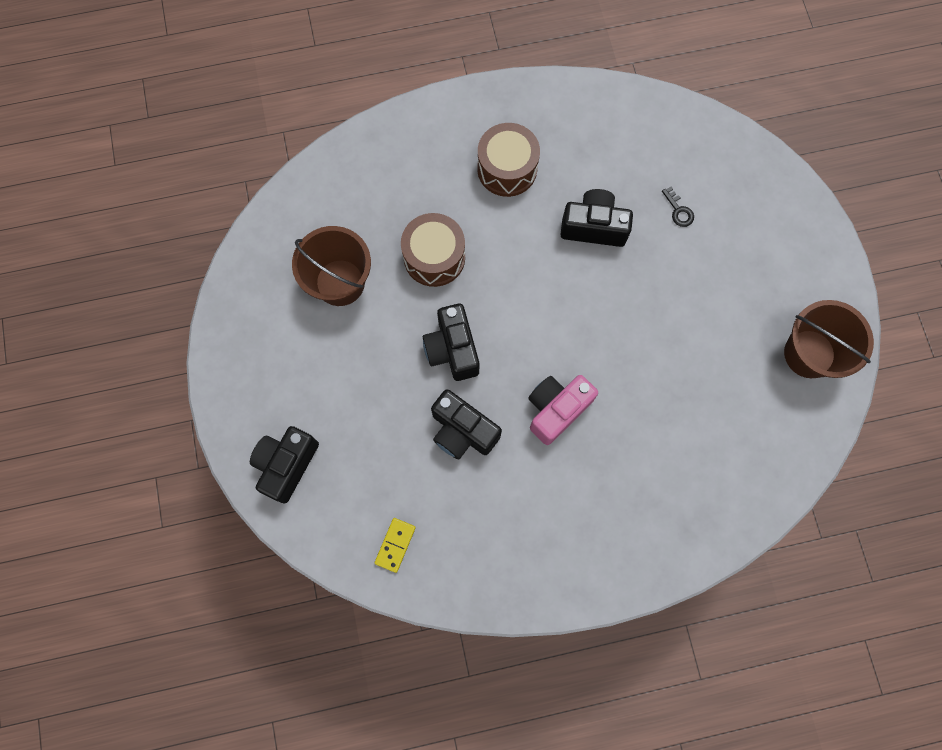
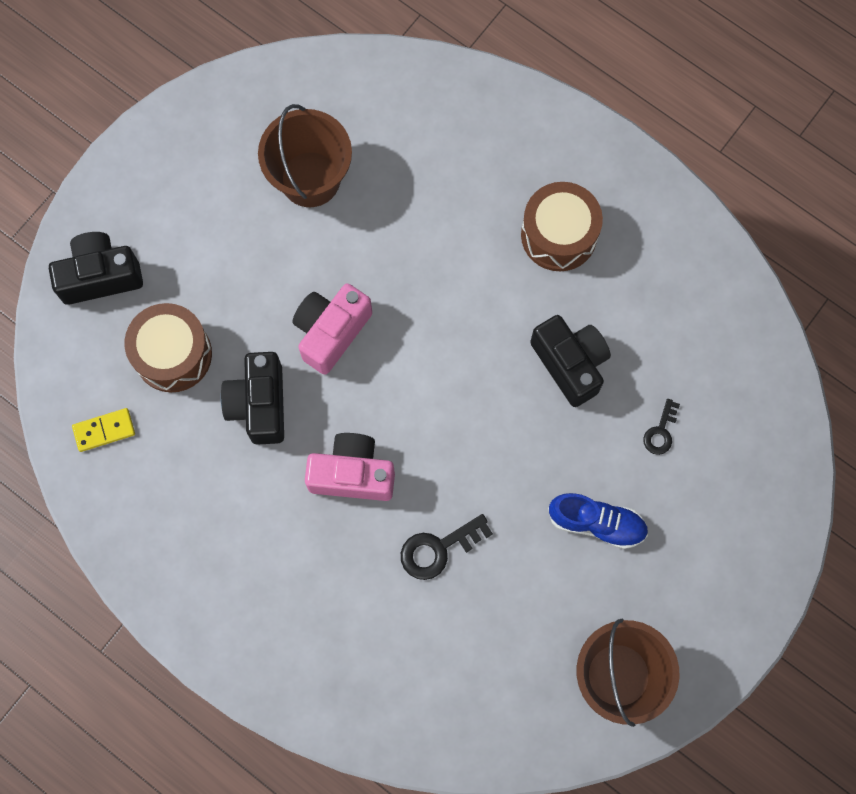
camera: 50 degrees right, 0 degrees up
(434, 257) = (408, 242): brown drum -> brown drum (173, 354)
(452, 349) = (331, 332): black camera -> pink camera
(647, 396) = (438, 549): none -> black key
(705, 291) = (596, 523): none -> blue shoe

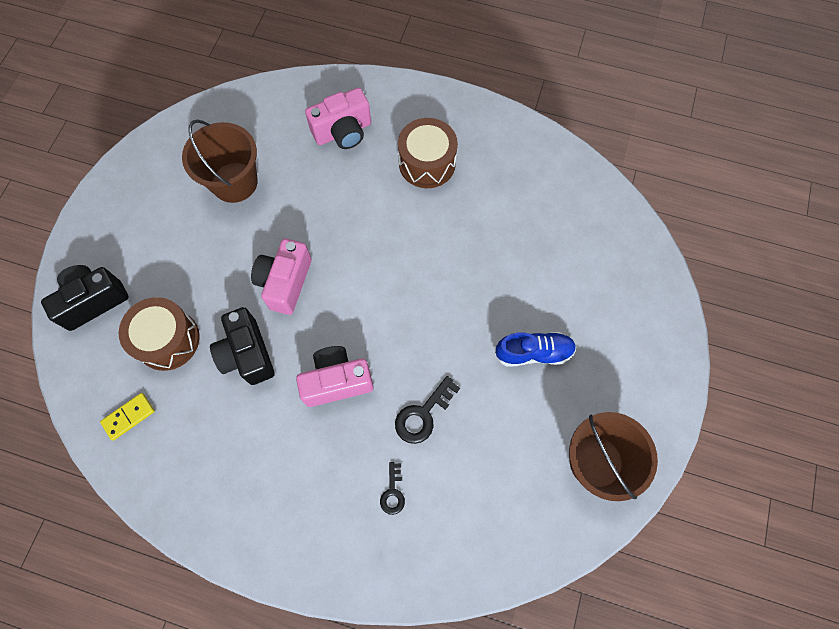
camera: 20 degrees left, 5 degrees down
(467, 156) = (343, 132): none -> pink camera
(570, 363) = (469, 246): black camera -> none
(661, 431) = (552, 271): black key -> black key (393, 492)

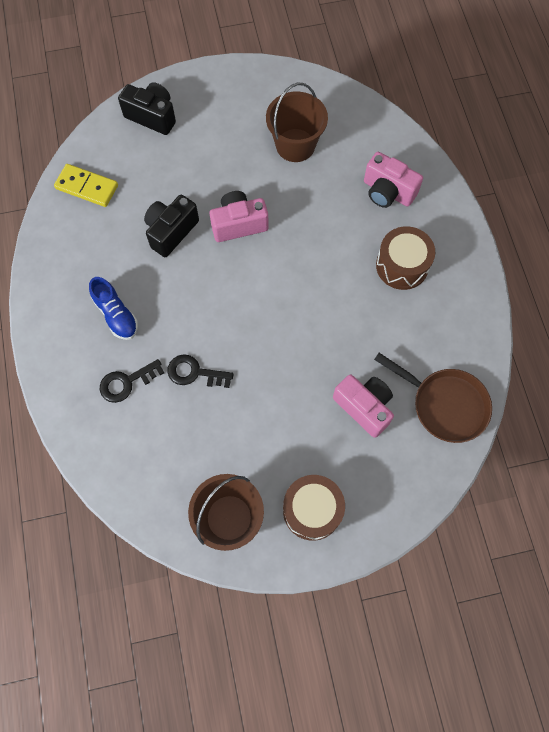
camera: 60 degrees right, 0 degrees up
(128, 416) = (87, 187): yellow domino -> yellow domino, size x1.56
(168, 340) = (152, 177): brown drum -> brown drum (312, 510)
(337, 381) = (185, 300): pink camera -> pink camera (364, 407)
(393, 492) = (126, 382): black key -> black key, size x1.61
(533, 352) = (290, 428): blue shoe -> blue shoe (116, 315)
(583, 206) = (445, 405): none -> brown pan

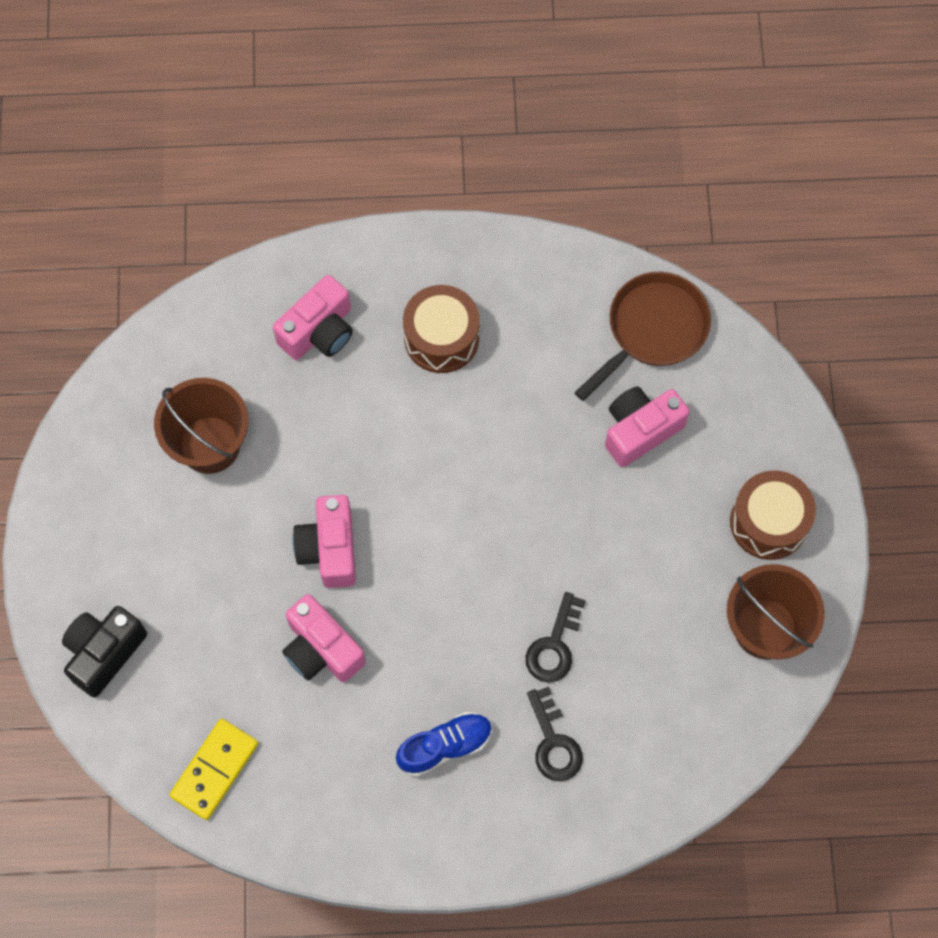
camera: 80 degrees left, 0 degrees up
(171, 231) = (321, 649): black camera -> pink camera

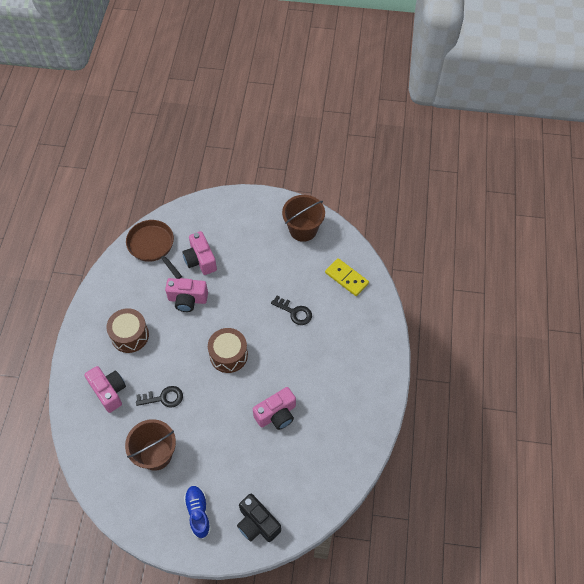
camera: 80 degrees left, 10 degrees down
(214, 769) = (328, 474): yellow domino -> yellow domino (346, 278)
(329, 549) = (226, 403): pink camera -> pink camera (187, 299)
(445, 746) = (334, 366): blue shoe -> blue shoe (198, 513)
(553, 742) = (339, 320): black key -> black key (163, 398)
(768, 522) = (255, 219): brown drum -> brown drum (228, 355)

